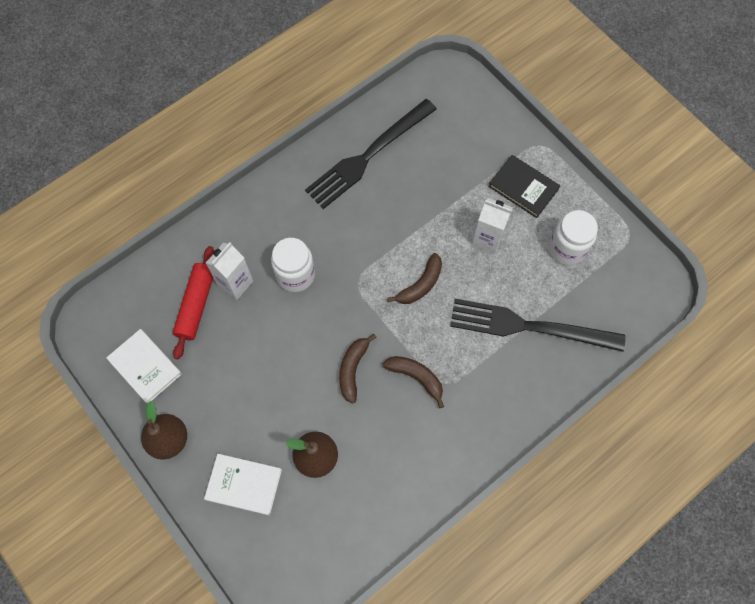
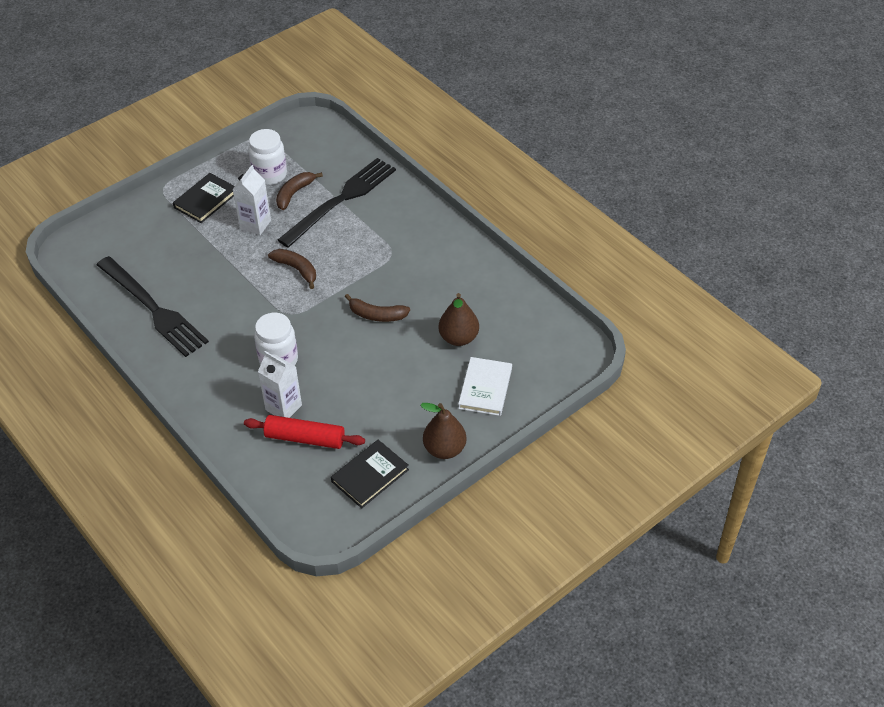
camera: 90 degrees left, 20 degrees down
(145, 367) = (370, 476): white book -> black book
(416, 377) = (385, 272): brown banana -> brown banana (294, 193)
(529, 326) = (341, 200): black fork -> black fork turned 150 degrees counterclockwise

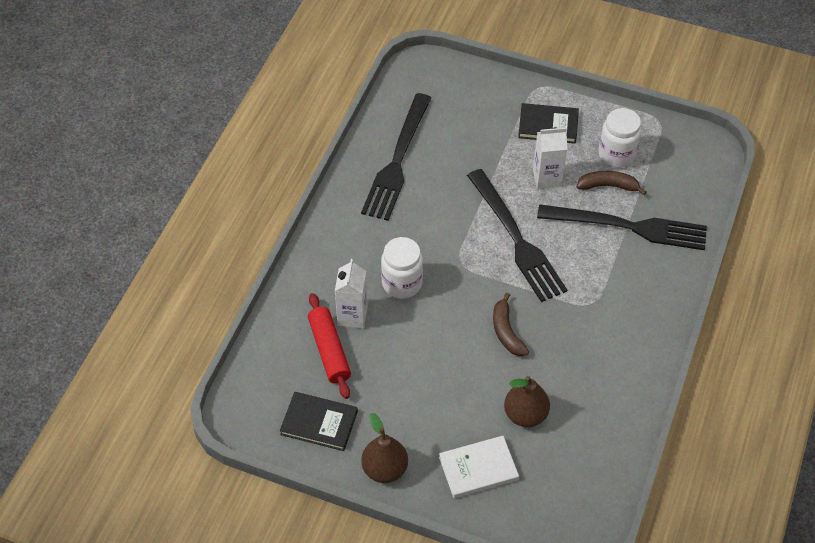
camera: 60 degrees right, 5 degrees up
(296, 269) = (516, 239): brown banana -> black fork

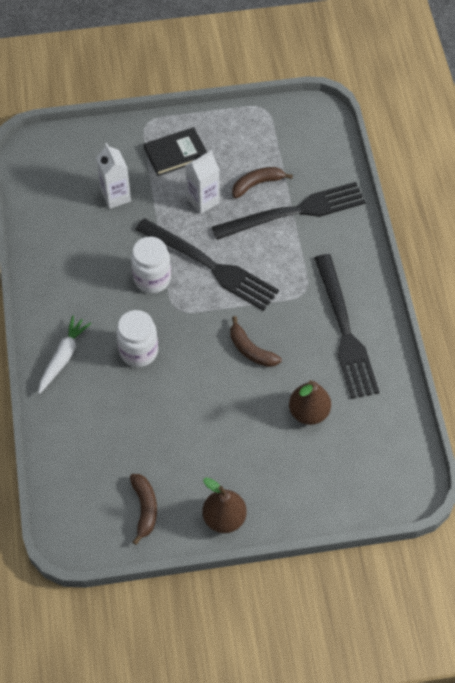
camera: 30 degrees left, 5 degrees up
(319, 423) = (145, 508): black book -> brown banana
(329, 350) = (113, 441): red rolling pin -> none
(332, 256) = (63, 357): none -> white carrot
(352, 316) = (114, 401): white carton -> white carton (116, 196)
(397, 161) = (66, 244): black fork -> black fork (344, 331)
(478, 468) = (299, 477): white book -> none
(616, 154) = (247, 153): white jar -> white jar (152, 279)

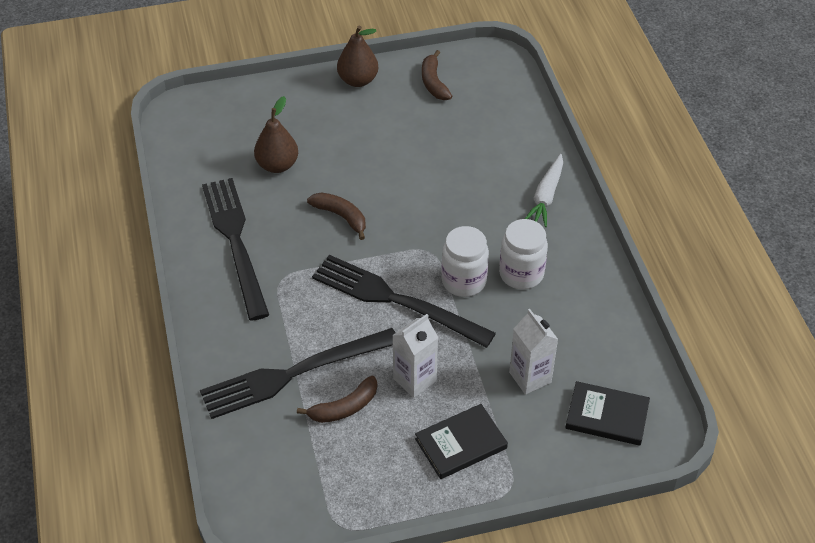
camera: 175 degrees right, 10 degrees down
(66, 165) = (607, 416): none -> black book
(138, 351) = (465, 207): white jar -> white jar (521, 274)

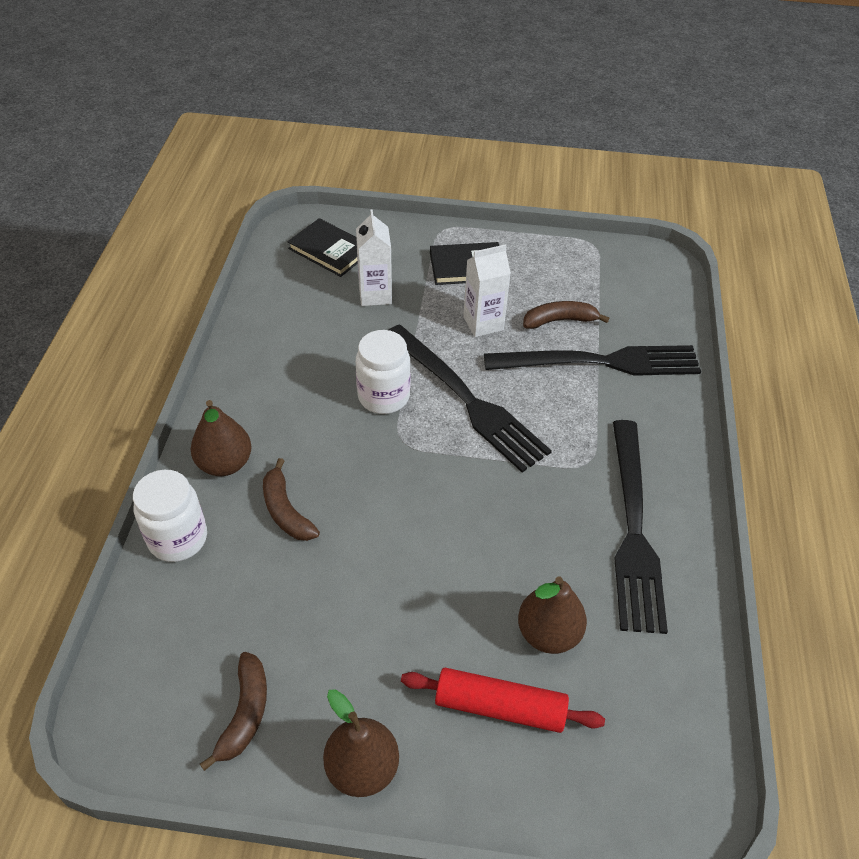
camera: 160 degrees left, 0 degrees up
(294, 124) = (499, 706): none -> red rolling pin
(341, 216) = (488, 520): brown banana -> brown banana (286, 511)
(521, 274) = (318, 385): white jar -> white jar (178, 539)
(546, 196) = (225, 464): white carrot -> brown pear

